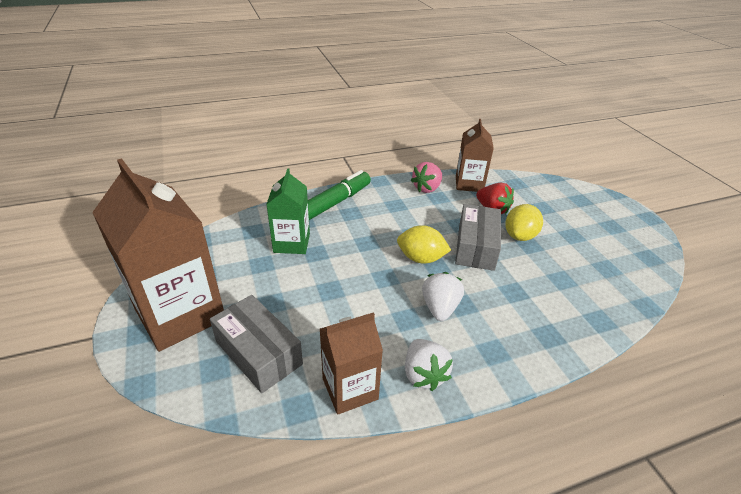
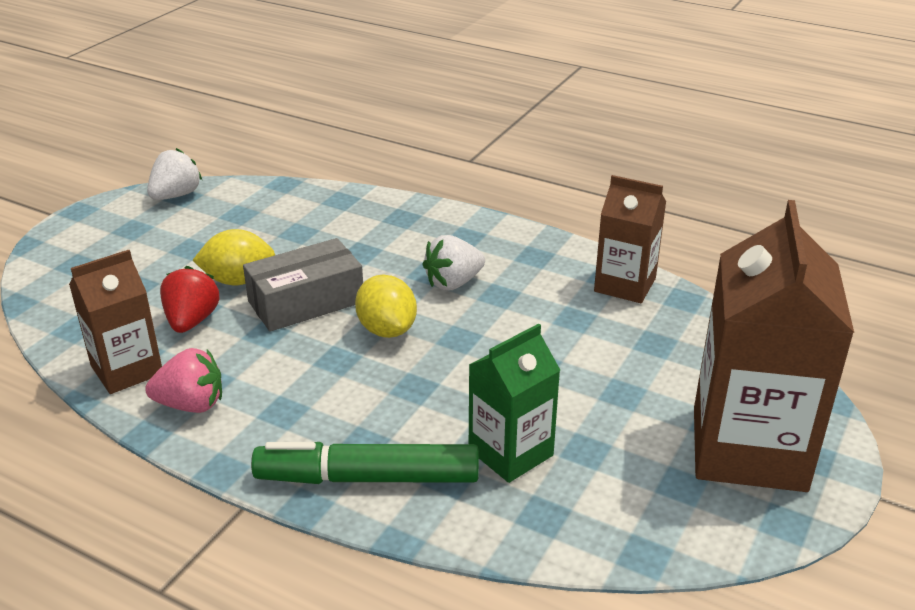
camera: 130 degrees left, 5 degrees down
(258, 353) = (684, 356): grey box -> none
(424, 374) = (549, 258): white strawberry -> white strawberry (176, 195)

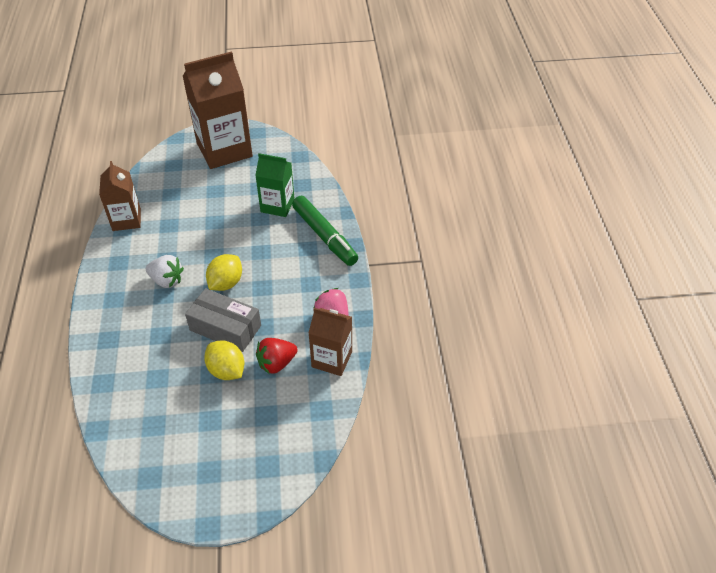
camera: 125 degrees left, 15 degrees up
(176, 195) = (151, 482): white strawberry -> none

